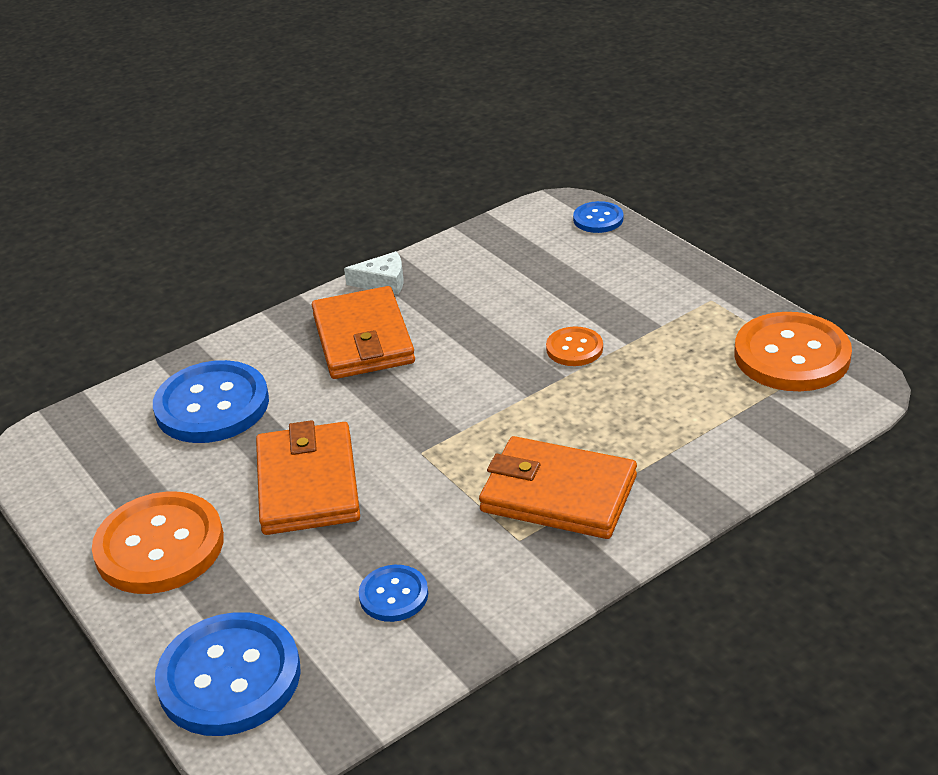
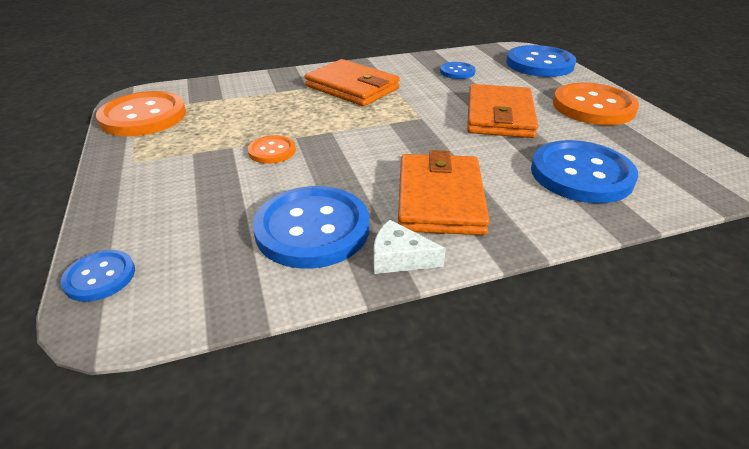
camera: 165 degrees left, 0 degrees up
(467, 285) = (312, 229): none -> blue button

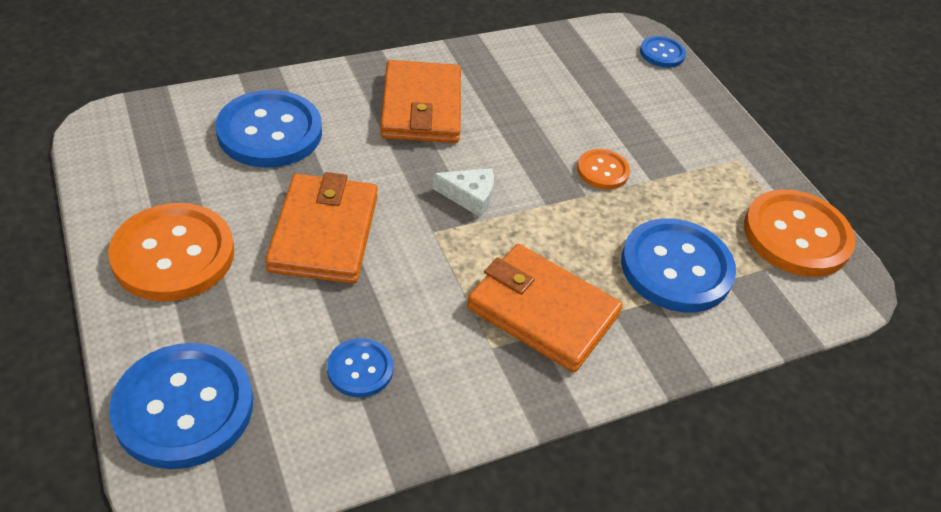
camera: 170 degrees right, 10 degrees up
(312, 229) = (528, 82): blue button -> blue button (676, 268)
(399, 258) = (457, 59): white cheese -> white cheese (469, 196)

